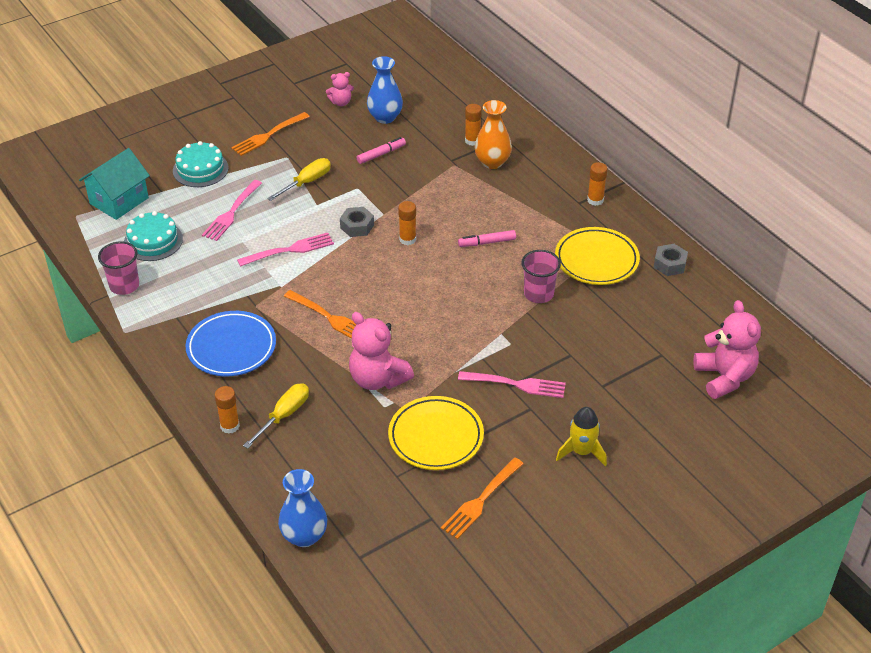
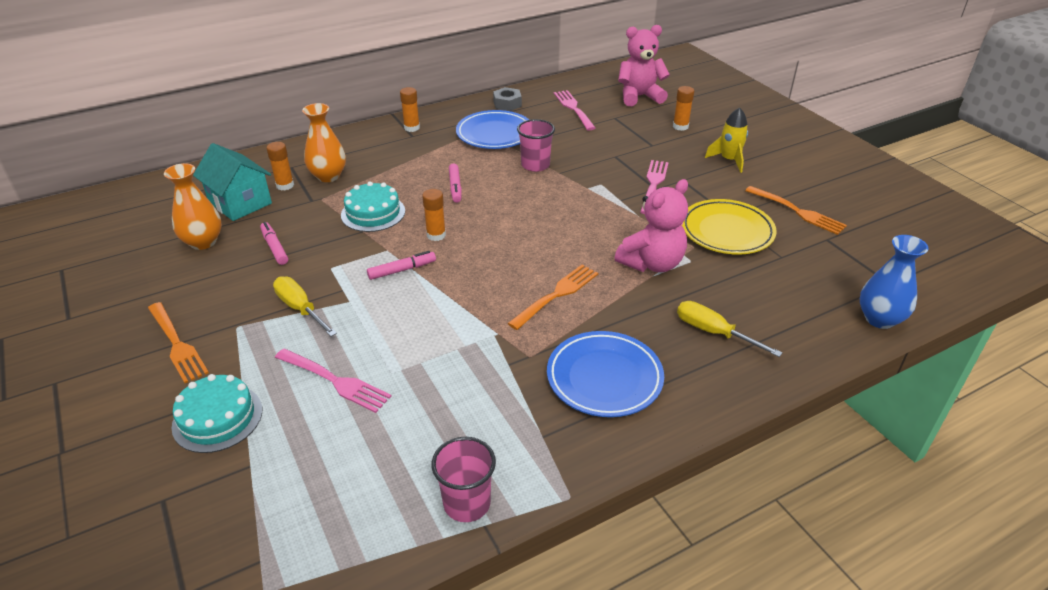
camera: 85 degrees left, 5 degrees down
(119, 200) = (250, 524): turquoise house -> turquoise house (240, 203)
(153, 241) = (370, 471): turquoise cake -> turquoise cake (373, 213)
(230, 426) = (737, 378): orange glue stick -> orange glue stick (680, 126)
(289, 250) = (430, 326): pink fork -> pink fork (574, 109)
(341, 102) = (146, 276): pink teddy bear -> none
(357, 226) = (402, 270): grey nut -> pink marker
(385, 117) = (203, 242): blue vase -> orange vase
(596, 260) = (495, 134): yellow plate -> blue plate

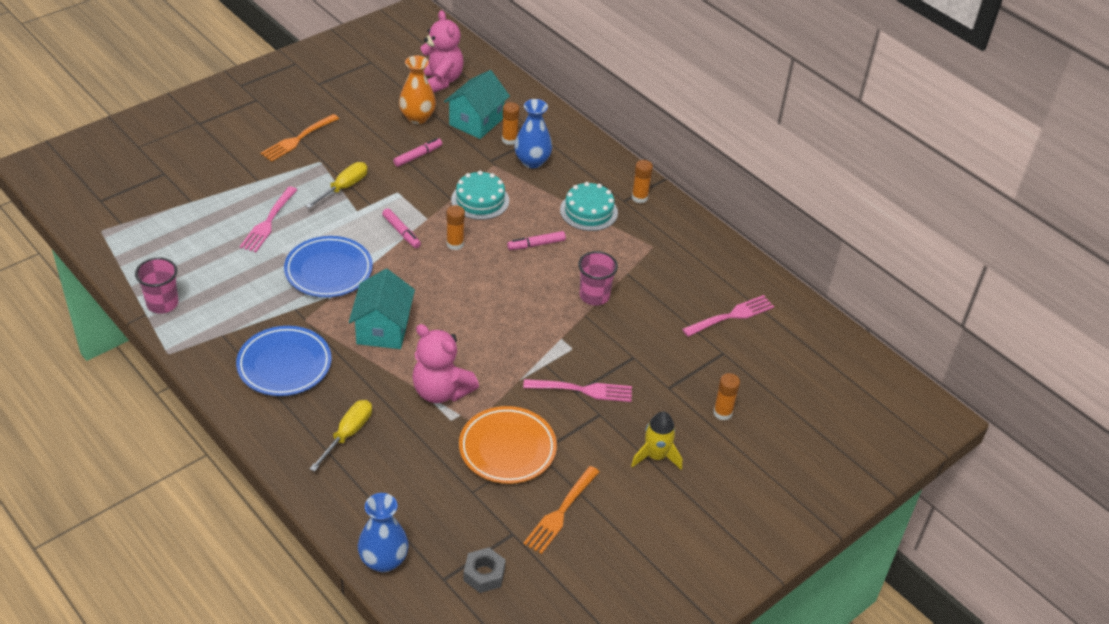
camera: 75 degrees right, 5 degrees up
(217, 418) = (230, 177): turquoise cake -> turquoise cake (588, 211)
(328, 176) = (532, 161): orange vase -> blue vase
(495, 134) = (648, 259): blue plate -> blue plate (328, 271)
(507, 104) = (720, 260): grey nut -> grey nut (484, 574)
(556, 295) = (383, 329): orange fork -> turquoise house
(639, 97) = (787, 373): pink teddy bear -> pink teddy bear (439, 81)
(726, 231) = (507, 449): yellow plate -> orange plate

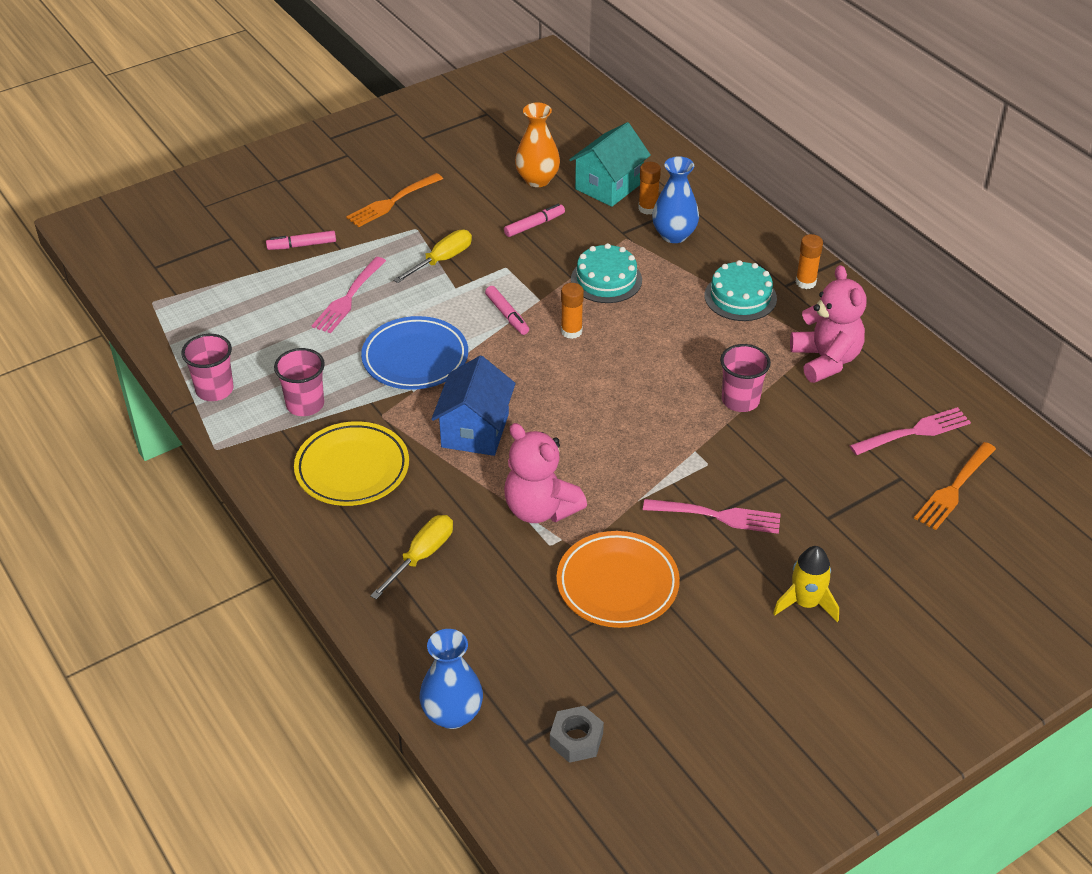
camera: 10 degrees right, 0 degrees up
(240, 313) = (305, 404): none -> pink cup
(284, 365) = (352, 469): blue plate -> yellow plate
(383, 329) = (475, 430): turquoise house -> blue house
(439, 81) = (567, 137): pink teddy bear -> pink teddy bear (826, 360)
(536, 244) = (672, 335): pink marker -> pink marker (302, 245)
(561, 511) = (679, 666): orange fork -> orange fork (954, 488)
(722, 413) = (896, 553): orange glue stick -> none

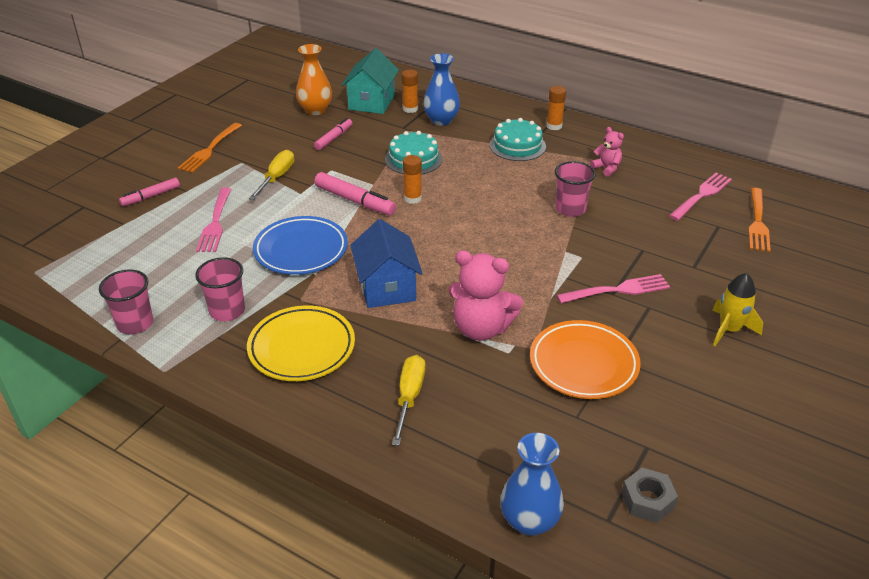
camera: 25 degrees left, 5 degrees down
(507, 315) = (355, 201): pink marker -> pink marker, size x1.54
(826, 360) = (606, 168): pink teddy bear -> pink teddy bear, size x0.53

